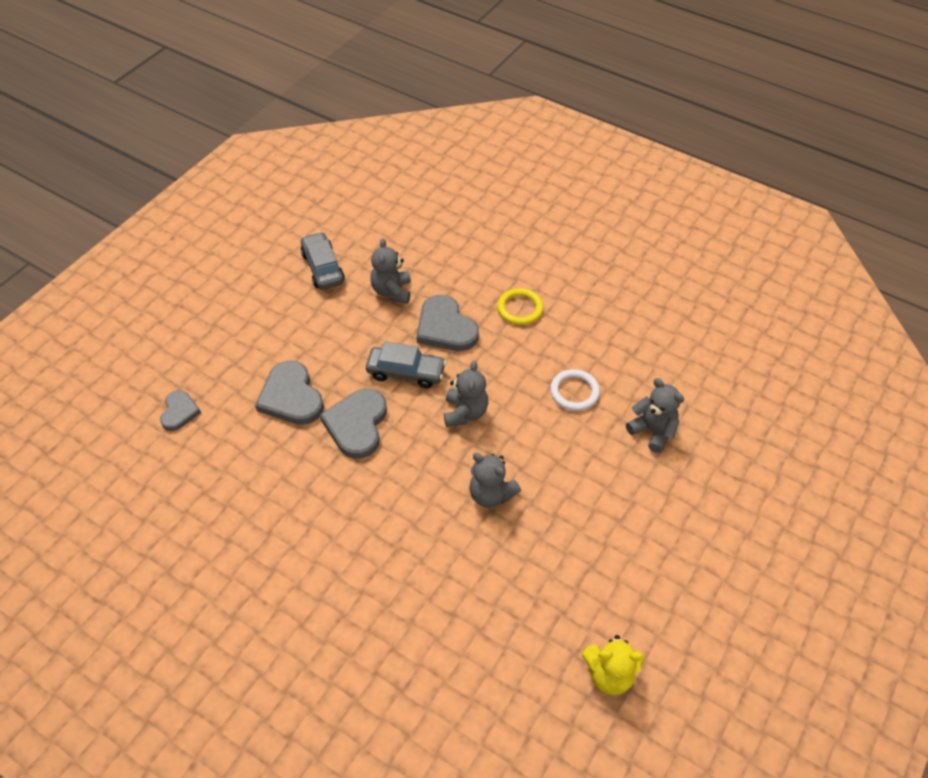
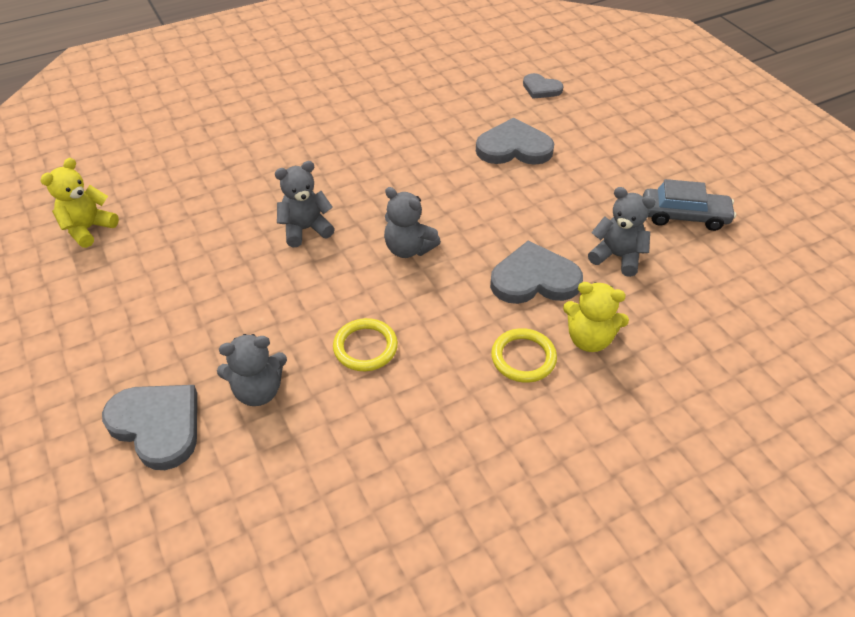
camera: 120 degrees right, 5 degrees down
(357, 425) = (451, 175): grey heart -> grey heart (157, 425)
(406, 372) = (491, 226): grey car -> none
(480, 283) = (589, 339): none -> yellow teddy bear
(574, 392) = (365, 347): white ring -> yellow ring

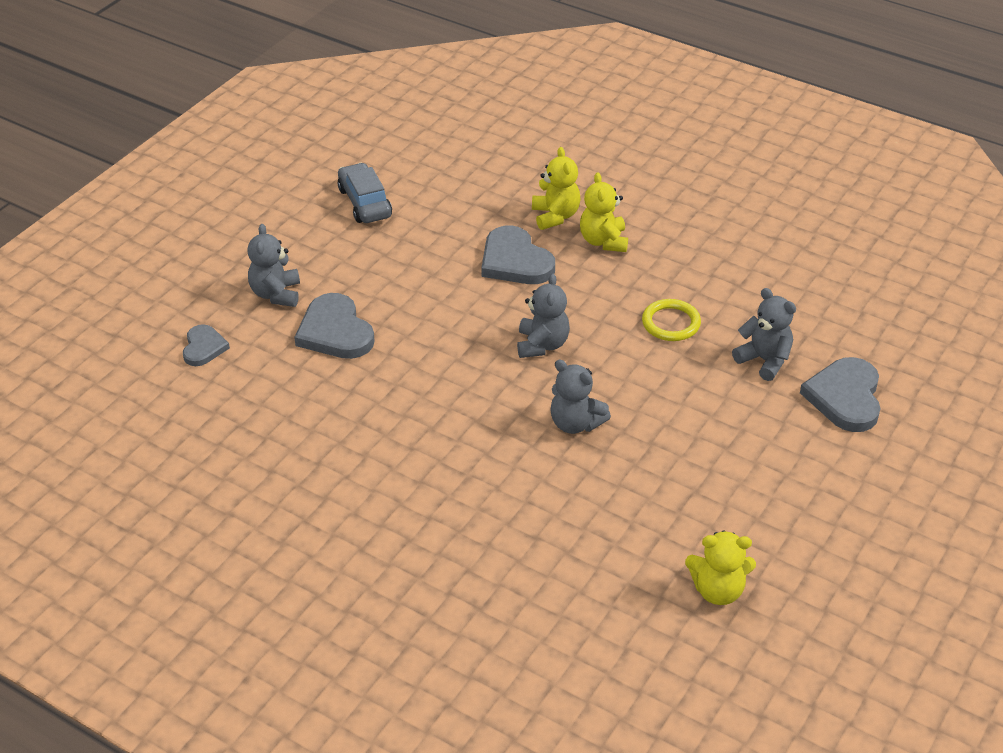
camera: 120 degrees left, 5 degrees down
(523, 358) = (603, 241): yellow ring -> yellow teddy bear
(617, 257) = (449, 225): grey teddy bear -> grey teddy bear (276, 294)

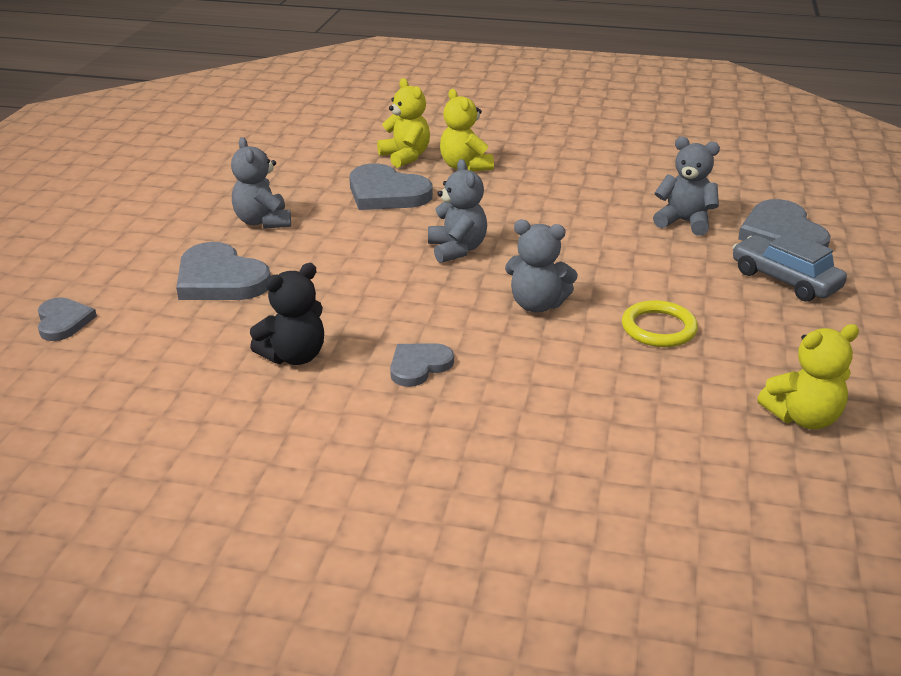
camera: 20 degrees left, 10 degrees down
(276, 294) = (134, 261): grey teddy bear -> grey teddy bear (263, 221)
(360, 427) = (294, 356): none -> black teddy bear
(365, 203) = (202, 176): grey car -> grey car (785, 280)
(449, 461) = (419, 366): none -> grey heart
(671, 323) = (574, 211): yellow ring -> yellow ring (658, 328)

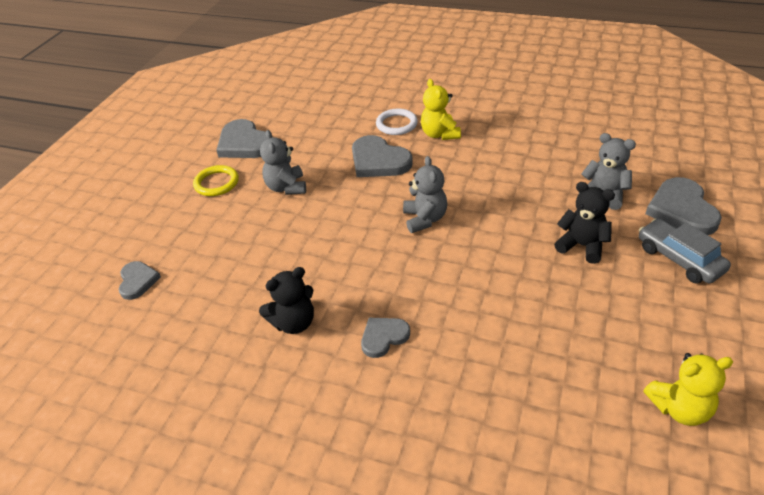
camera: 10 degrees right, 10 degrees up
(220, 279) = (250, 244): grey heart -> grey heart (244, 143)
(405, 157) = (396, 124): yellow teddy bear -> white ring
(537, 305) = (479, 278): grey teddy bear -> none
(658, 328) = (572, 306): yellow ring -> yellow ring (216, 183)
(663, 271) = (582, 246): none -> black teddy bear

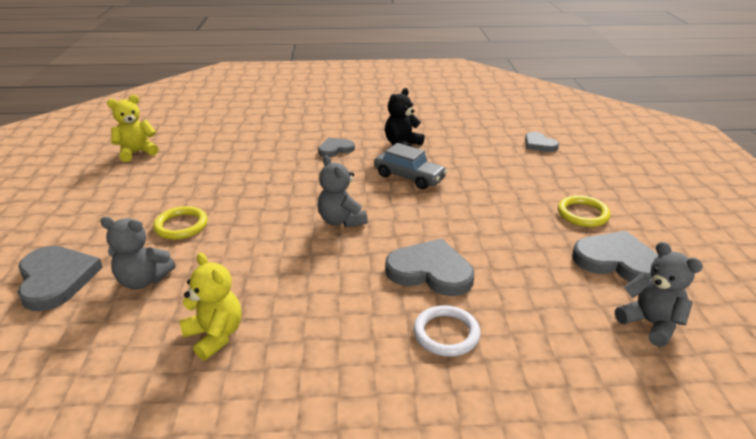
camera: 155 degrees right, 10 degrees down
(286, 187) = (506, 223): grey teddy bear -> grey teddy bear (650, 323)
(383, 337) = (335, 149): grey heart -> grey heart turned 150 degrees counterclockwise
(440, 134) = (372, 328): yellow teddy bear -> yellow teddy bear (215, 335)
(582, 246) = (181, 225): black teddy bear -> yellow ring
(679, 259) = (88, 231): grey car -> grey car (409, 177)

